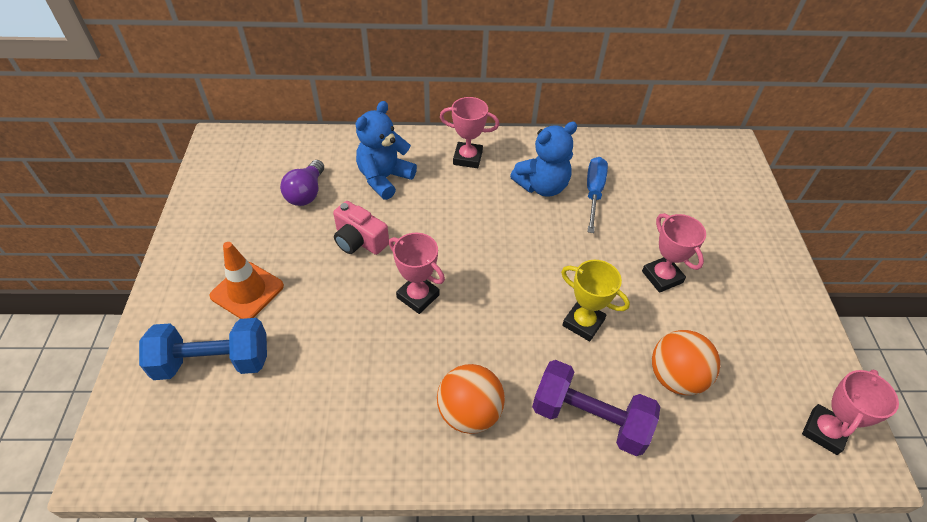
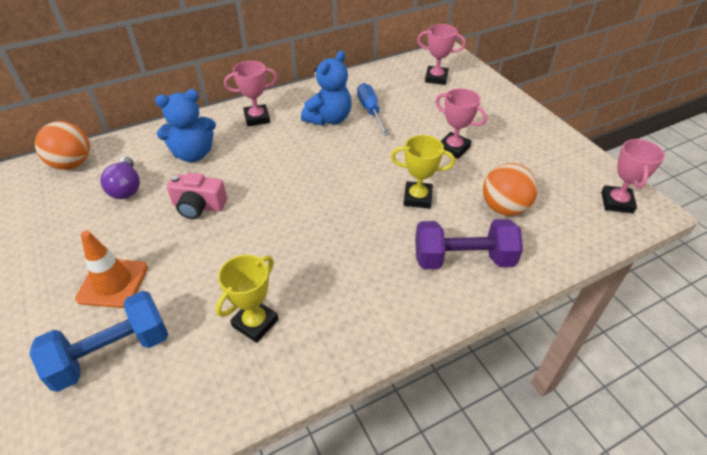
camera: 25 degrees left, 5 degrees down
(345, 391) = (255, 323): none -> yellow trophy
(384, 178) = (193, 154): blue teddy bear -> blue teddy bear turned 120 degrees counterclockwise
(418, 296) = (276, 228): pink trophy -> pink trophy (436, 78)
(469, 412) = (371, 294): orange ball -> orange ball (72, 164)

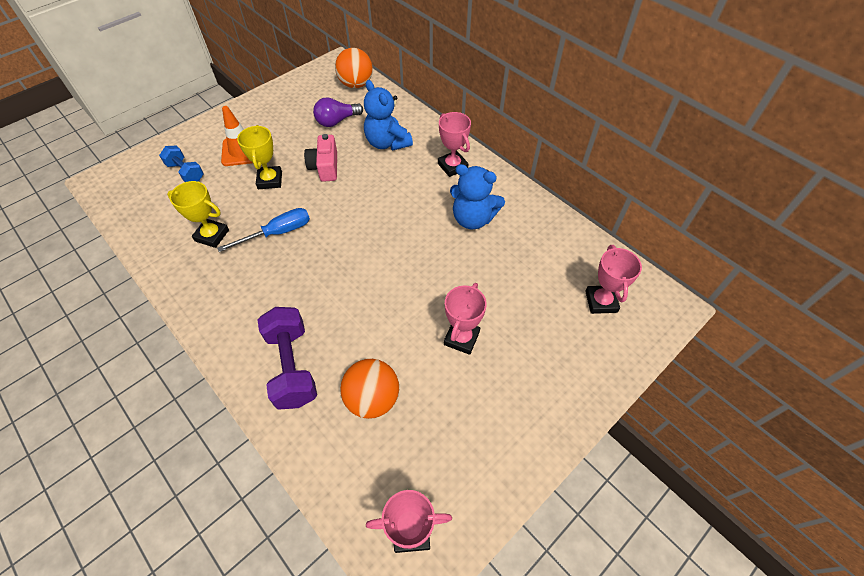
camera: 75 degrees right, 10 degrees up
(112, 353) = (186, 172): blue dumbbell -> blue dumbbell, size x0.62
(370, 111) = (501, 250): blue screwdriver -> blue screwdriver (278, 233)
(417, 198) = (369, 316): yellow trophy -> yellow trophy (270, 180)

